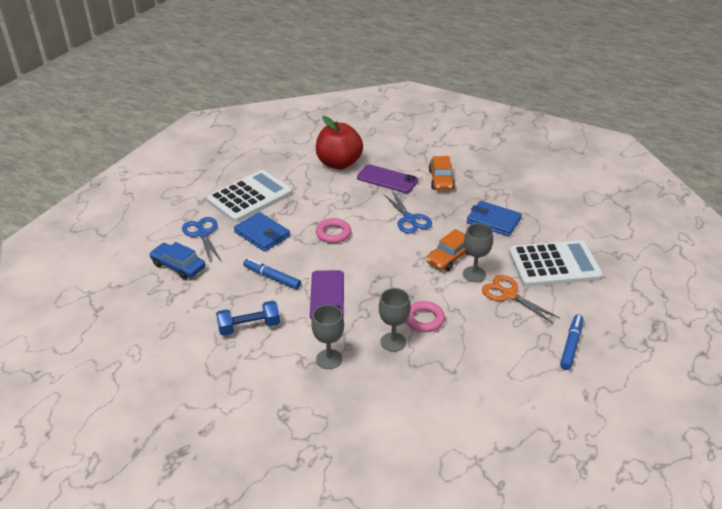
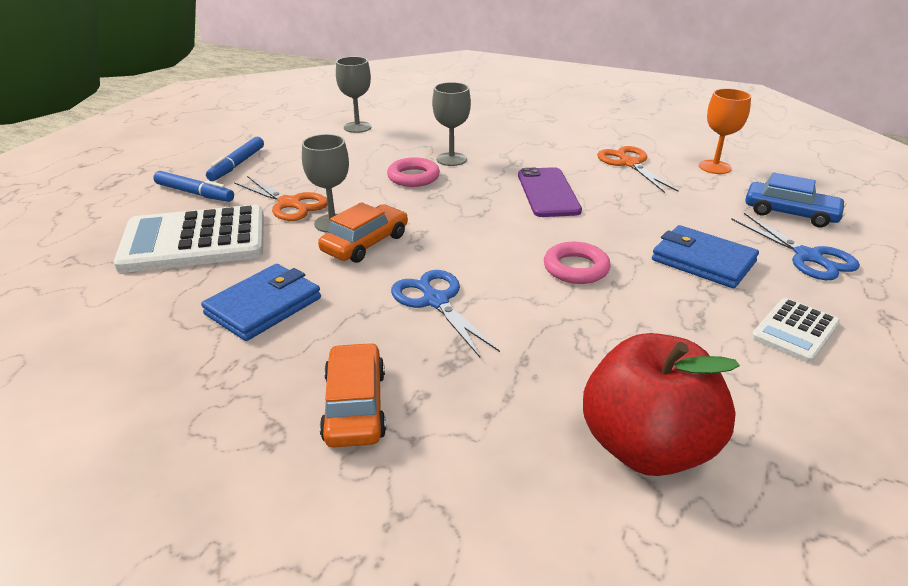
camera: 175 degrees right, 5 degrees down
(185, 318) = (714, 167): none -> orange goblet
(249, 327) = (629, 163): blue dumbbell -> orange scissors
(250, 197) = (795, 331): white calculator -> white calculator, size x0.52
(272, 277) = (638, 207): blue marker -> blue marker (194, 193)
(329, 359) = (521, 146): grey goblet -> grey goblet (357, 127)
(387, 179) = (497, 398): purple phone -> none
(493, 221) = (263, 306): blue wallet -> blue wallet turned 75 degrees counterclockwise

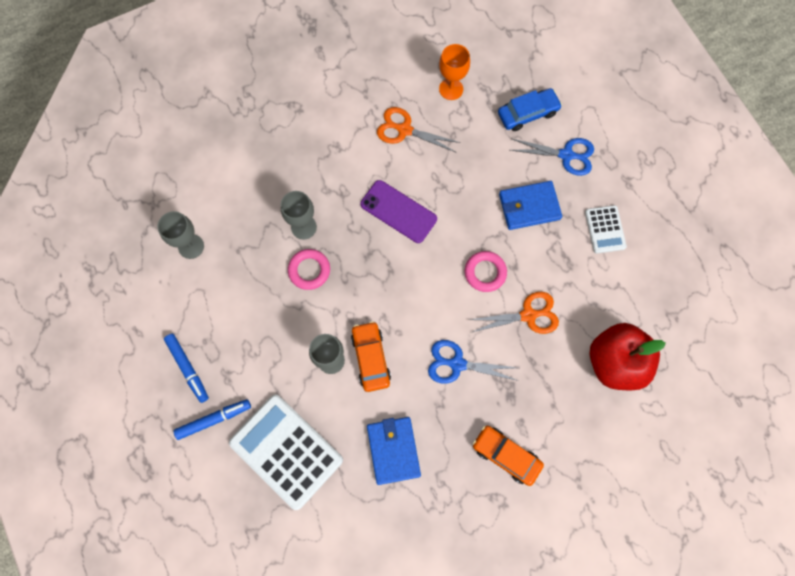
camera: 50 degrees left, 40 degrees up
(194, 241) = (286, 451): white calculator -> white calculator turned 105 degrees clockwise
(290, 204) = (282, 369): orange scissors -> orange scissors (528, 315)

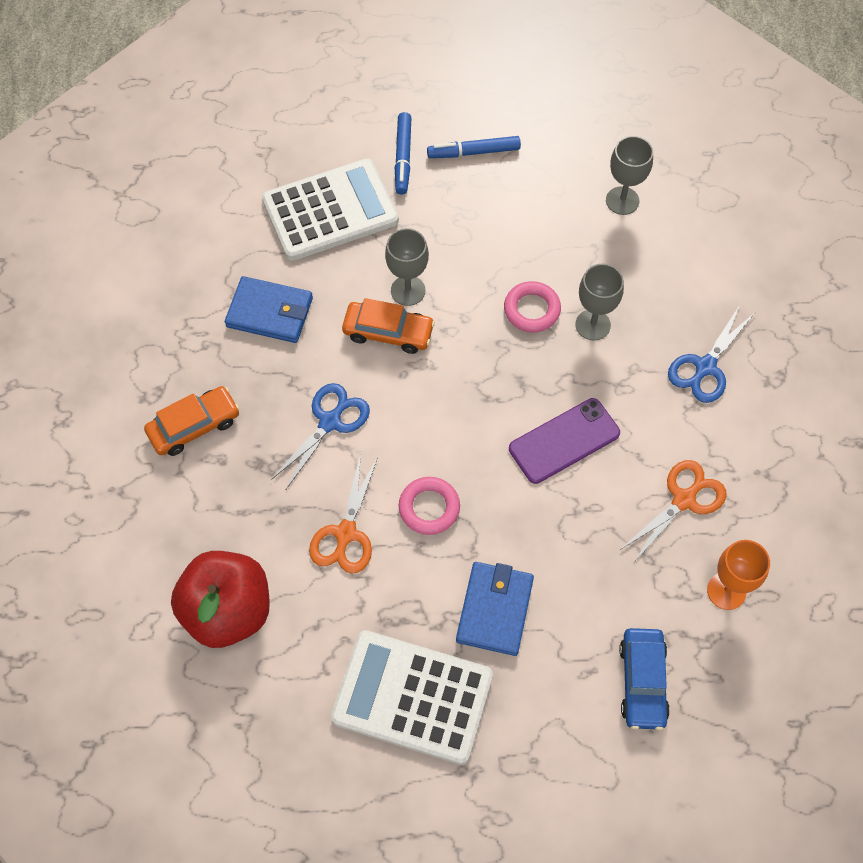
camera: 115 degrees right, 10 degrees down
(566, 155) = (550, 703): blue scissors -> blue scissors (705, 367)
(605, 229) = (412, 697): white calculator -> white calculator, size x1.94

